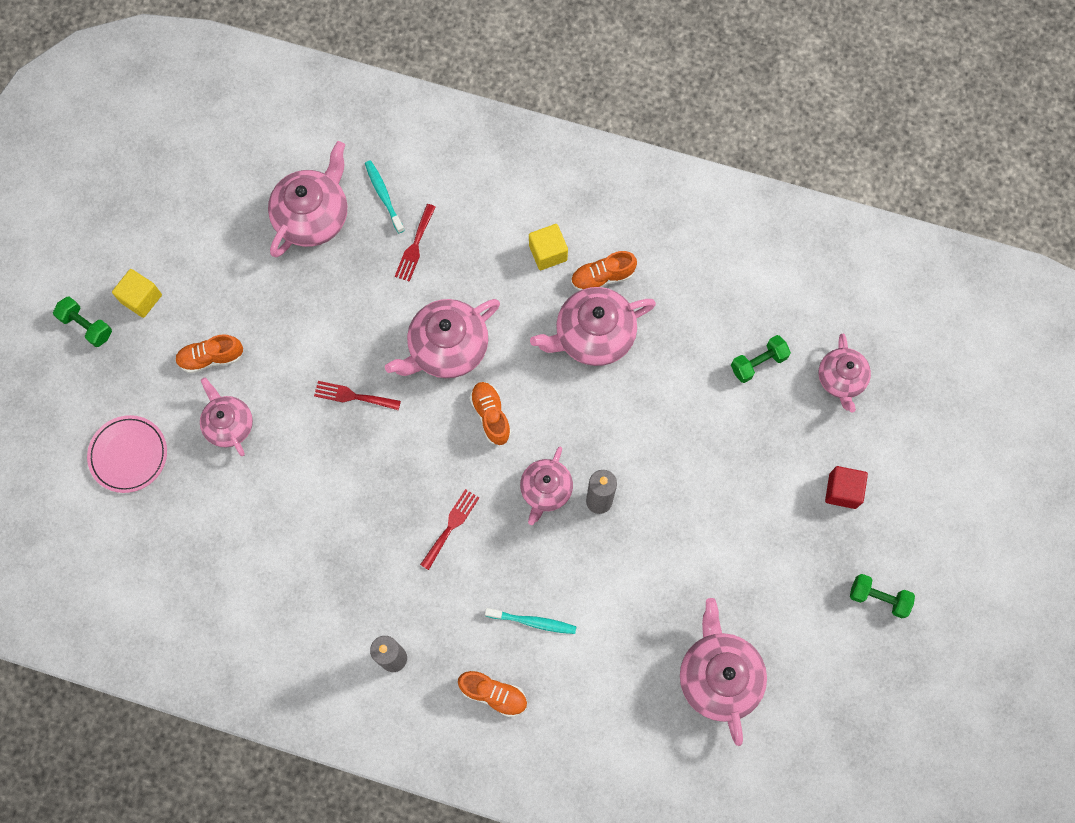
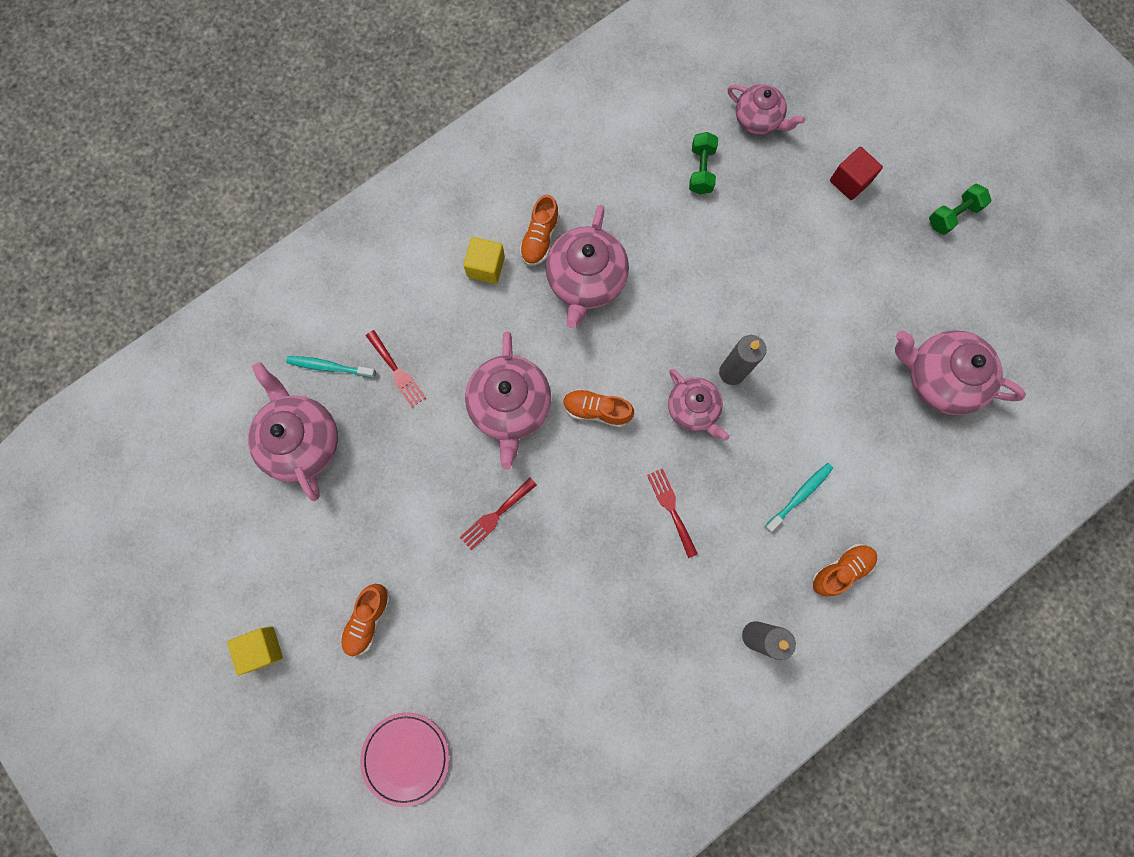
camera: 55 degrees left, 5 degrees up
(86, 326) = (250, 718): green dumbbell -> none
(229, 424) = (443, 644): pink teapot -> none

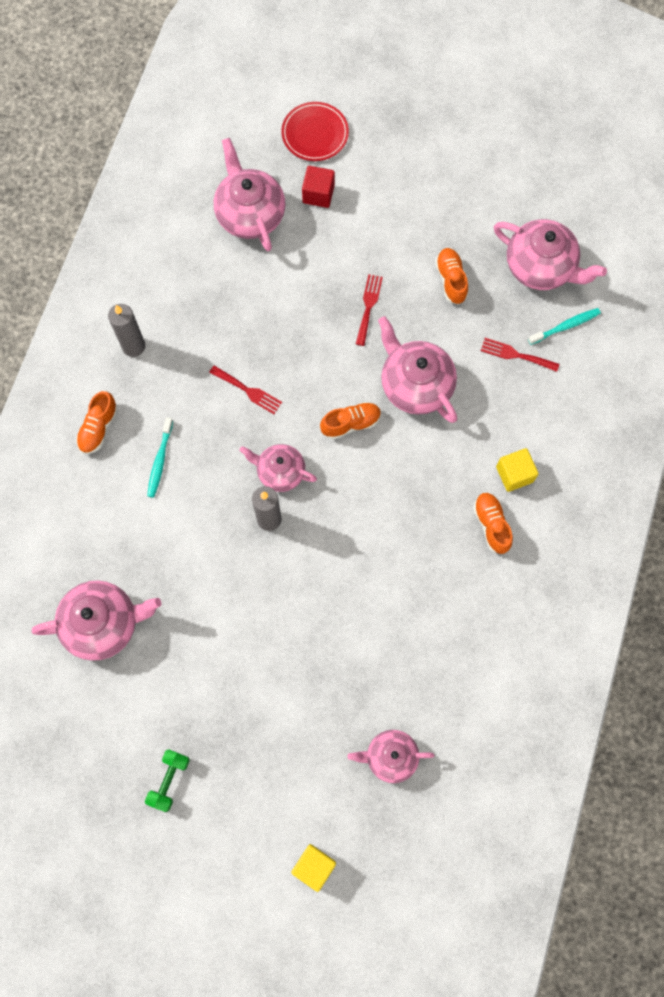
camera: 145 degrees right, 5 degrees down
(262, 648) = (456, 133): yellow cube -> yellow cube (314, 866)
(368, 619) = (402, 191): orange shoe -> orange shoe (451, 280)
(406, 757) = (315, 134): pink plate -> red plate
(585, 280) = (431, 515): pink teapot -> pink teapot (250, 214)
(701, 170) = (406, 674): green dumbbell -> none
(850, 181) = (275, 751): red cube -> red cube (318, 194)

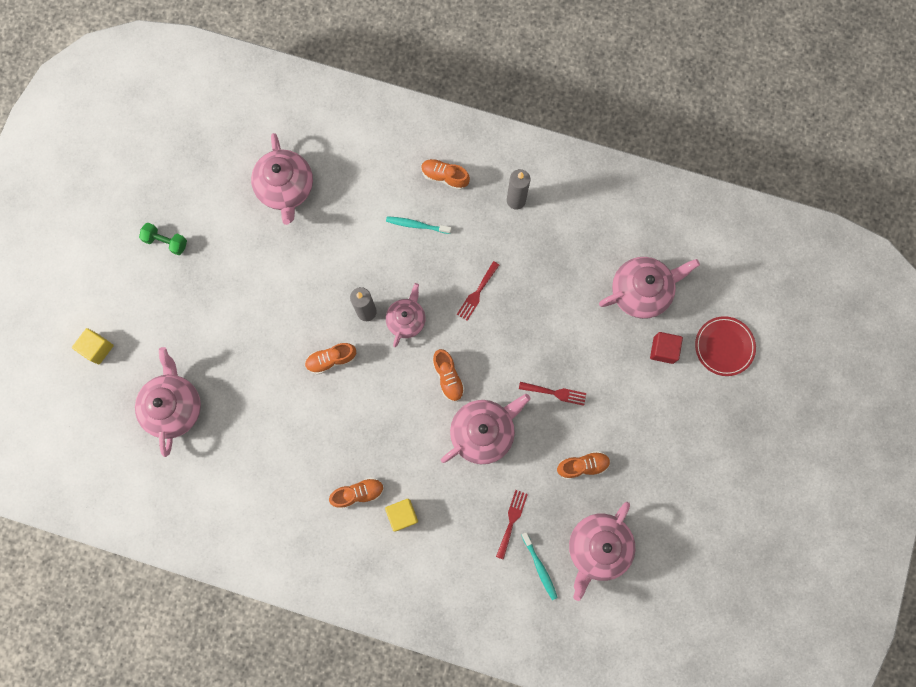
camera: 90 degrees right, 5 degrees up
(329, 560) = (331, 359): none -> orange shoe
(390, 757) = (174, 406): pink teapot -> pink teapot, size x1.57

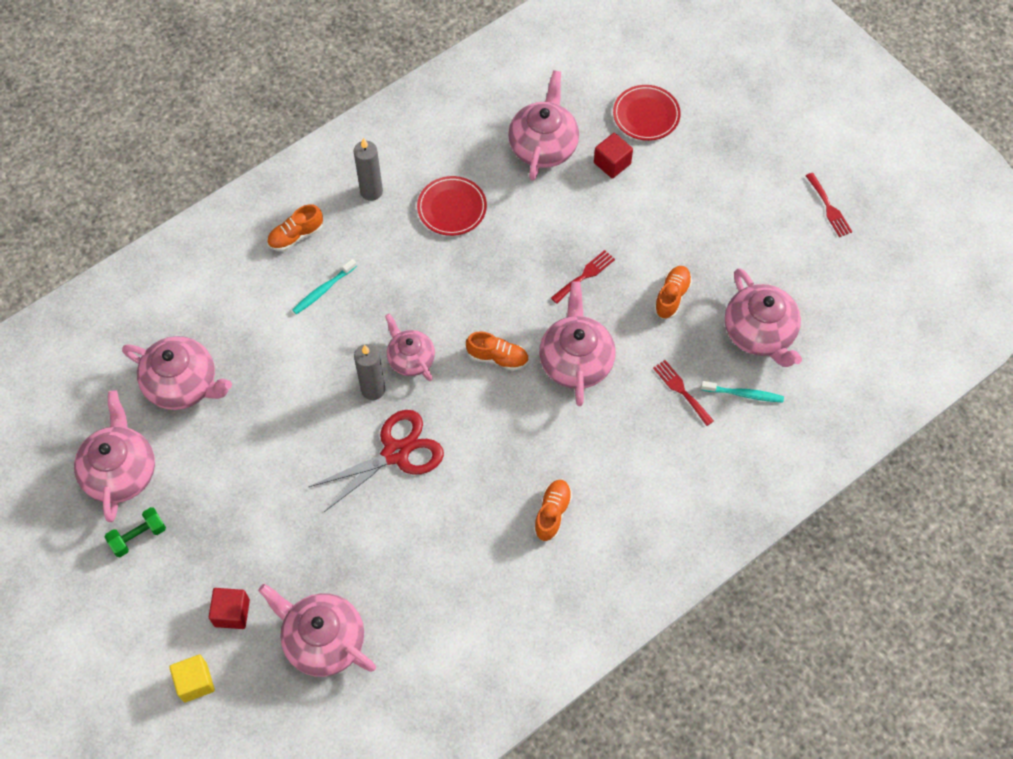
camera: 55 degrees left, 15 degrees down
(155, 337) = (232, 613): none -> red cube
(201, 197) = (121, 471): none -> pink teapot
(331, 359) = (396, 453): orange shoe -> red scissors
(402, 515) = (604, 485): yellow cube -> none
(477, 293) = (434, 280): red fork -> red fork (829, 208)
(543, 264) = (452, 208): none -> red plate

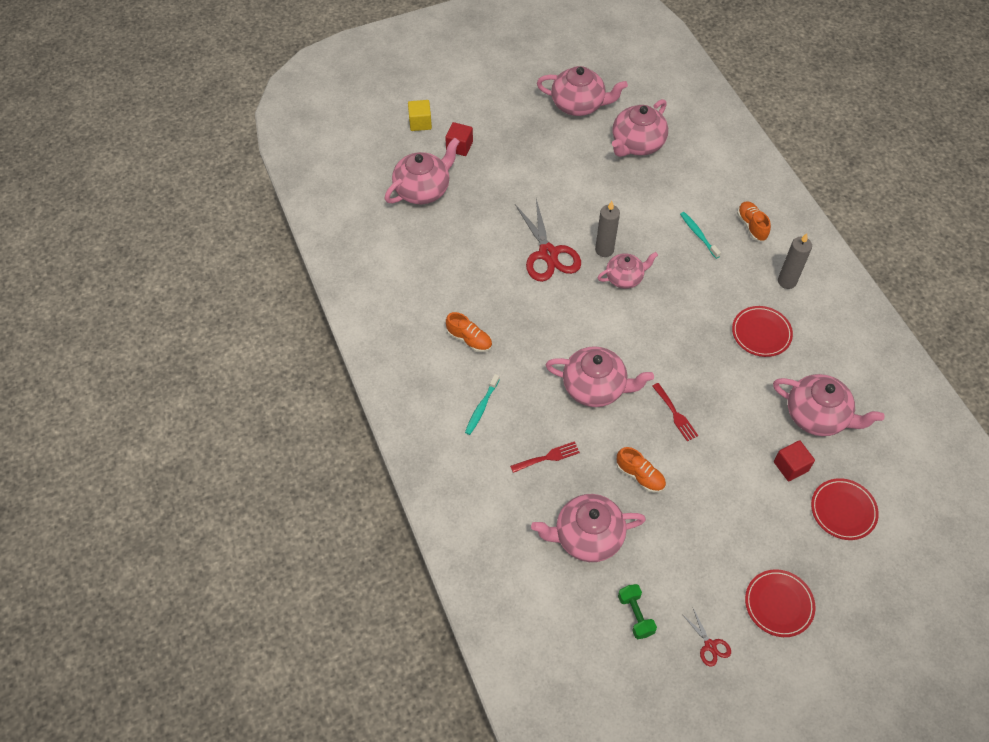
camera: 105 degrees right, 5 degrees down
(138, 536) = (529, 108): green dumbbell -> green dumbbell (635, 615)
(498, 358) = (611, 334): orange shoe -> none
(744, 394) = (531, 504): turquoise toothbrush -> turquoise toothbrush (481, 408)
(765, 157) = (779, 604): none -> red plate
(829, 208) = (710, 645): red fork -> red scissors

